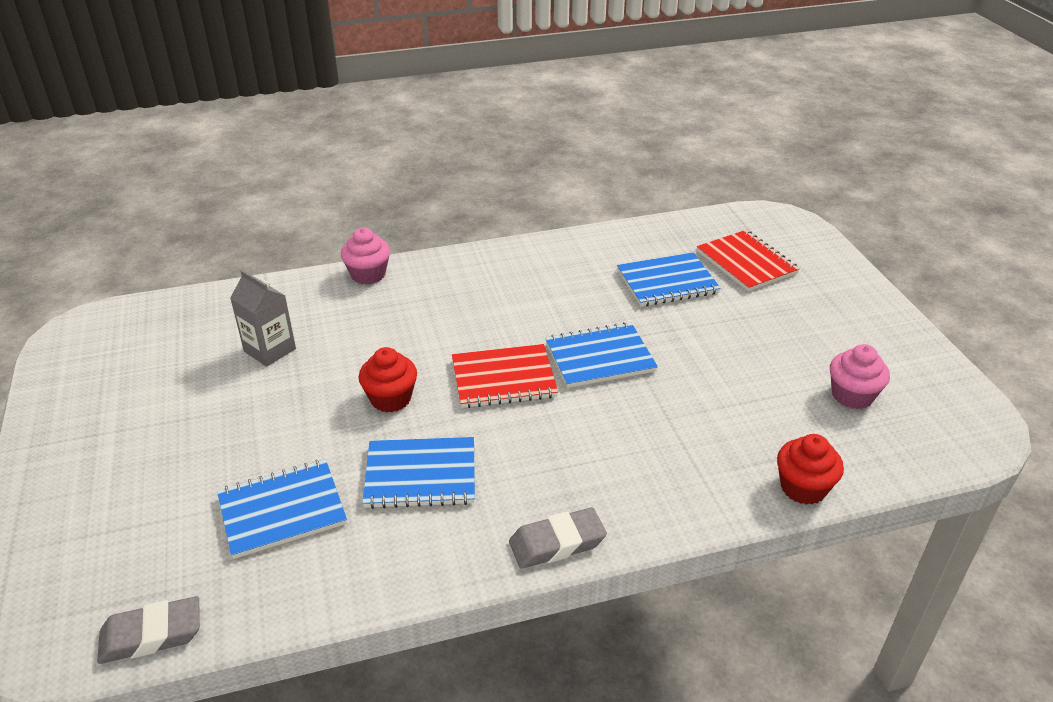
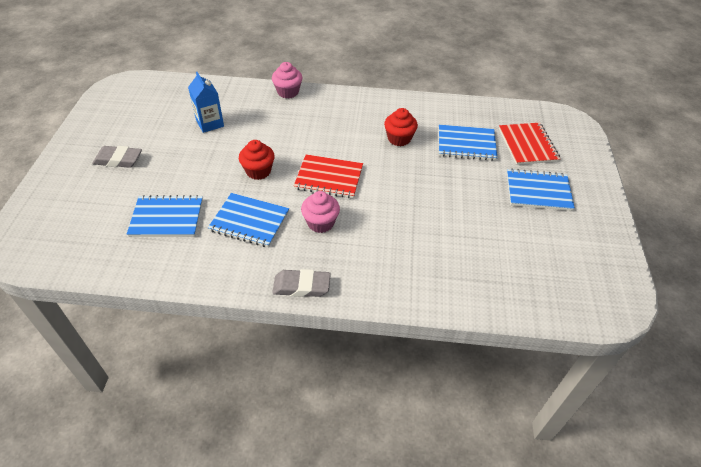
camera: 20 degrees right, 10 degrees up
(151, 635) = (69, 264): grey eraser -> grey eraser (118, 160)
(270, 350) = (210, 123): grey carton -> blue carton
(600, 357) = (394, 181): blue notebook -> blue notebook (538, 191)
(803, 488) = (471, 303): red cupcake -> red cupcake (399, 139)
(852, 395) = (543, 254): pink cupcake -> pink cupcake (320, 223)

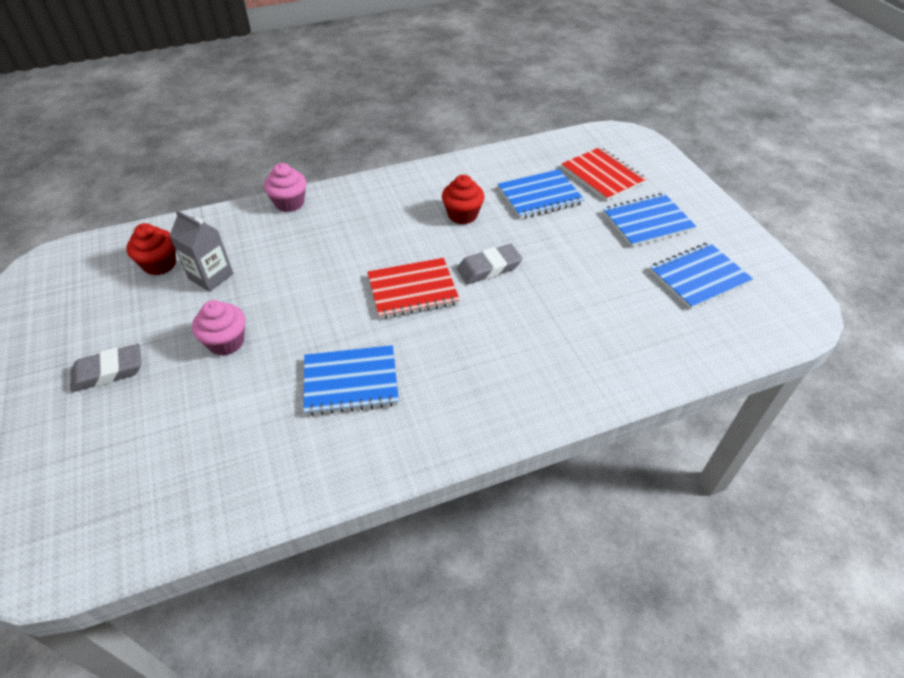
camera: 25 degrees left, 0 degrees up
(167, 218) = (235, 422): blue notebook -> blue notebook (699, 277)
(210, 123) = (211, 276): blue carton -> grey carton
(258, 171) = (319, 314): red cupcake -> red cupcake (160, 264)
(301, 286) = (471, 435): grey eraser -> grey eraser (489, 268)
(320, 223) = (440, 348): pink cupcake -> pink cupcake (226, 342)

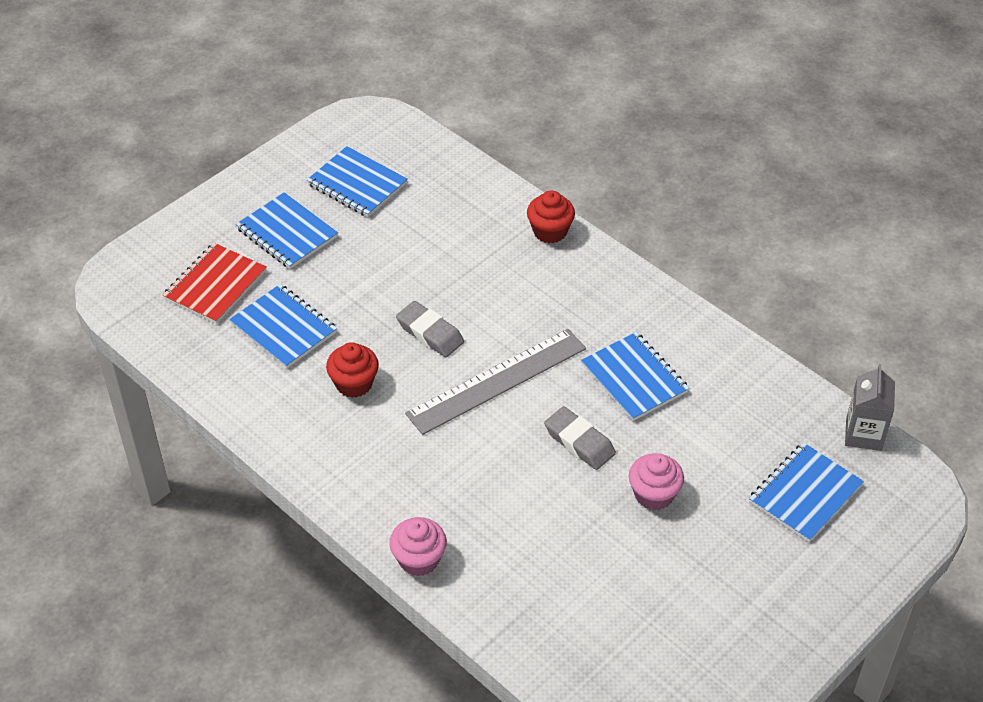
camera: 115 degrees left, 0 degrees up
(108, 372) = (747, 567): grey eraser -> grey eraser (579, 442)
(126, 453) = (805, 494): none -> blue notebook
(160, 264) = (594, 626): red cupcake -> red cupcake (550, 231)
(211, 276) = (581, 563): grey carton -> grey carton (863, 434)
(412, 290) = (496, 380): red notebook -> grey ruler

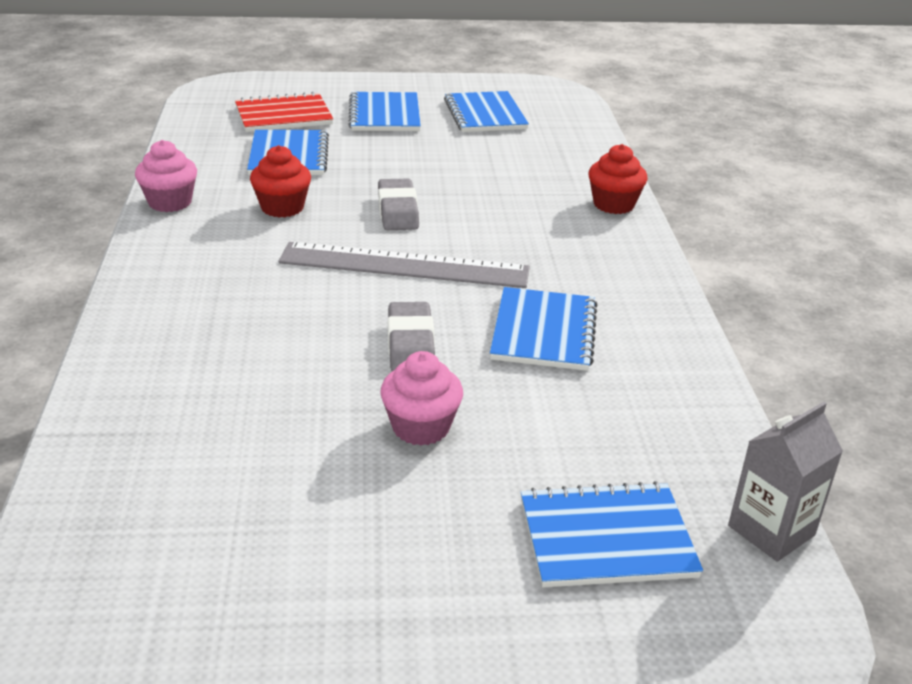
camera: 40 degrees right, 15 degrees down
(419, 559) = (122, 336): pink cupcake -> pink cupcake (170, 202)

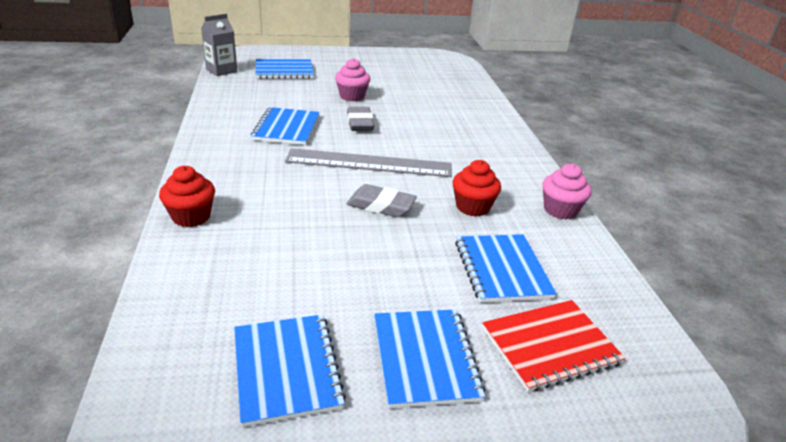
camera: 175 degrees right, 0 degrees up
(397, 211) = (381, 206): grey eraser -> grey eraser turned 60 degrees counterclockwise

